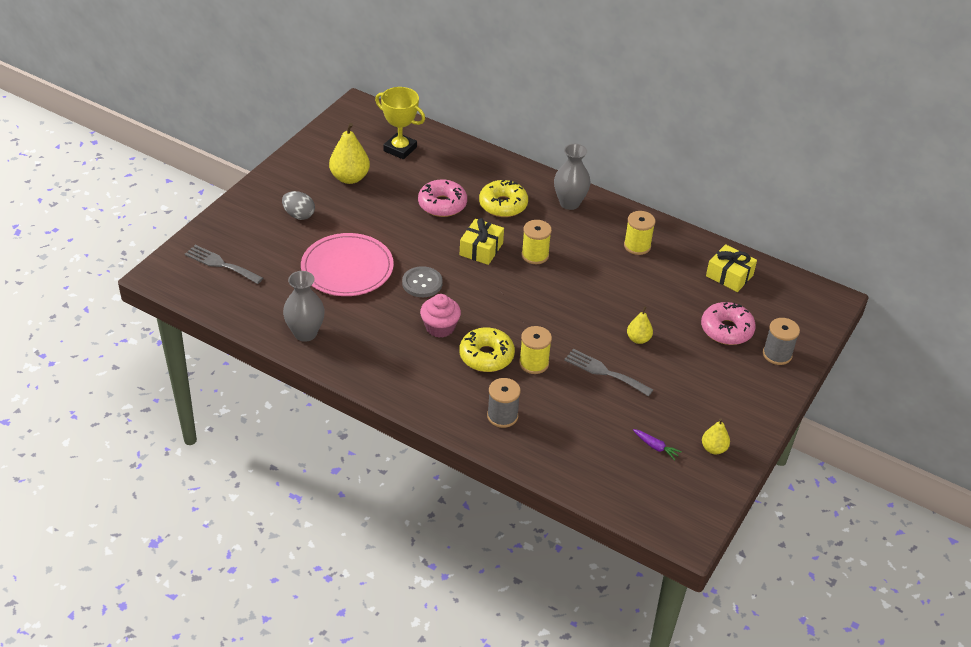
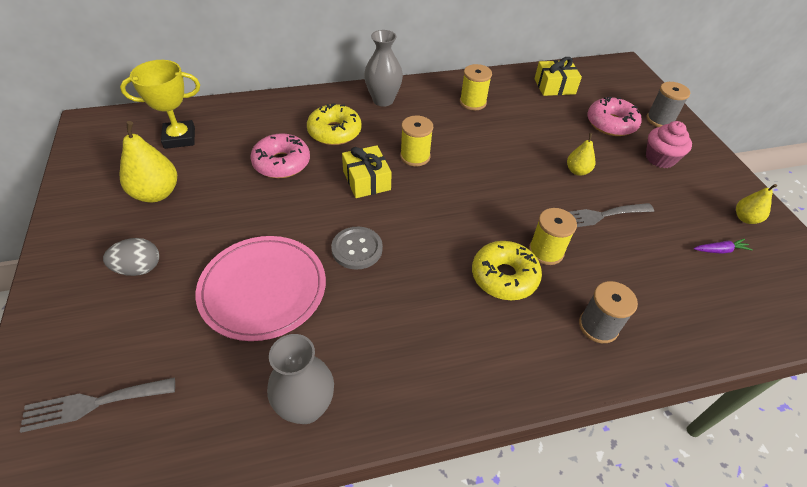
camera: 45 degrees left, 5 degrees up
(440, 327) = (430, 281): pink cupcake -> pink cupcake (660, 158)

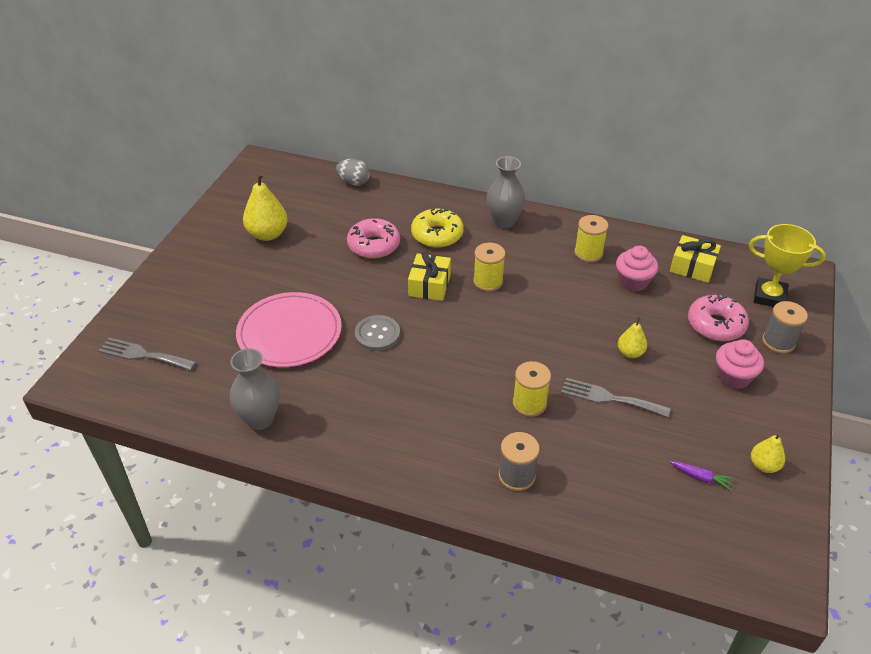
camera: 35 degrees right, 5 degrees down
(139, 268) = (221, 283): grey egg -> grey egg (354, 182)
(179, 138) = (313, 196): yellow trophy -> yellow trophy (769, 296)
(504, 277) = (474, 405): yellow donut -> none
(525, 113) = (633, 282): none -> pink cupcake

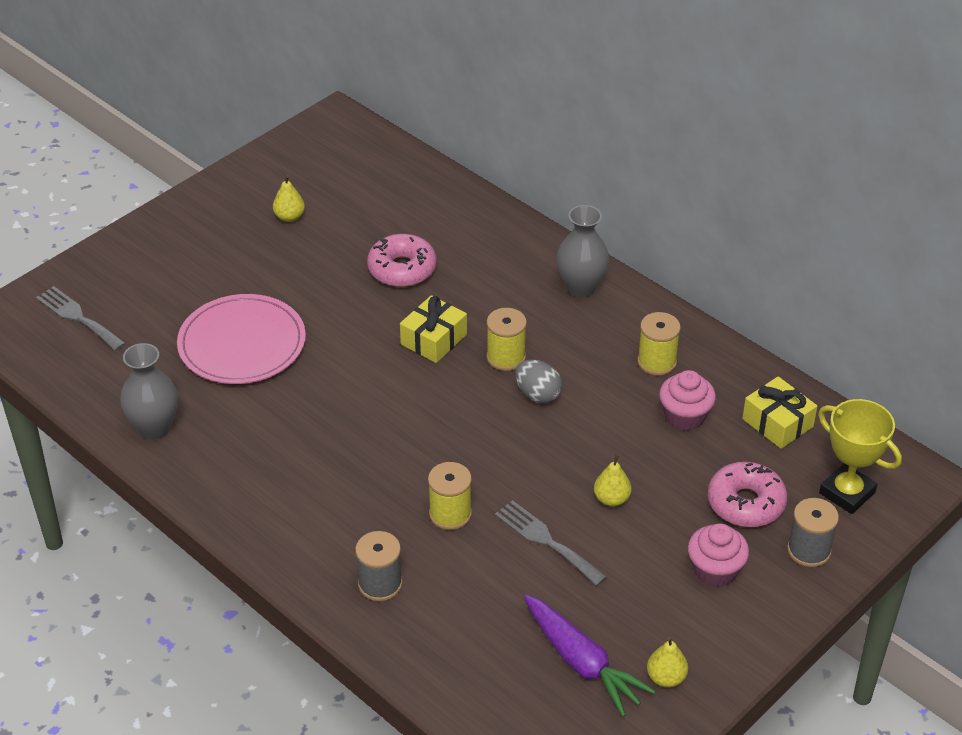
camera: 25 degrees right, 0 degrees up
(267, 234) = (289, 217): yellow pear -> yellow pear, size x0.57
(354, 182) = (432, 180): grey egg -> grey egg (538, 394)
(377, 334) = (335, 378): grey button -> none
(437, 235) = (486, 279): yellow donut -> none
(701, 477) = (582, 662): purple carrot -> purple carrot, size x2.19

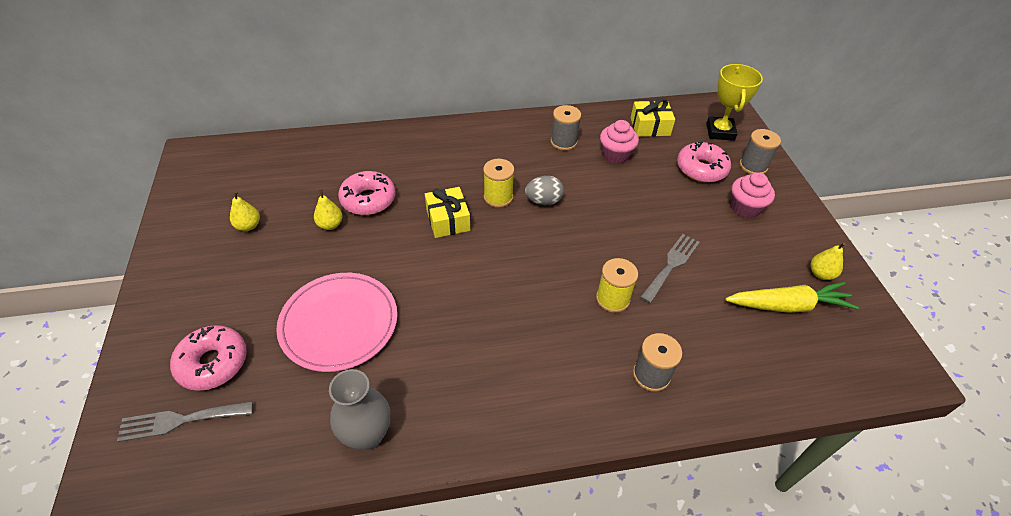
camera: 55 degrees left, 5 degrees up
(138, 298) = (213, 363): none -> pink donut
(546, 540) = (671, 265): grey fork -> grey fork turned 135 degrees clockwise
(581, 287) = (474, 137): grey vase -> none
(582, 662) = (787, 305): purple carrot -> yellow carrot
(611, 499) = (658, 218): yellow pear -> yellow pear (330, 225)
(656, 362) = (563, 142): yellow spool -> grey spool
(847, 493) = (720, 132): yellow trophy -> yellow trophy turned 75 degrees counterclockwise

